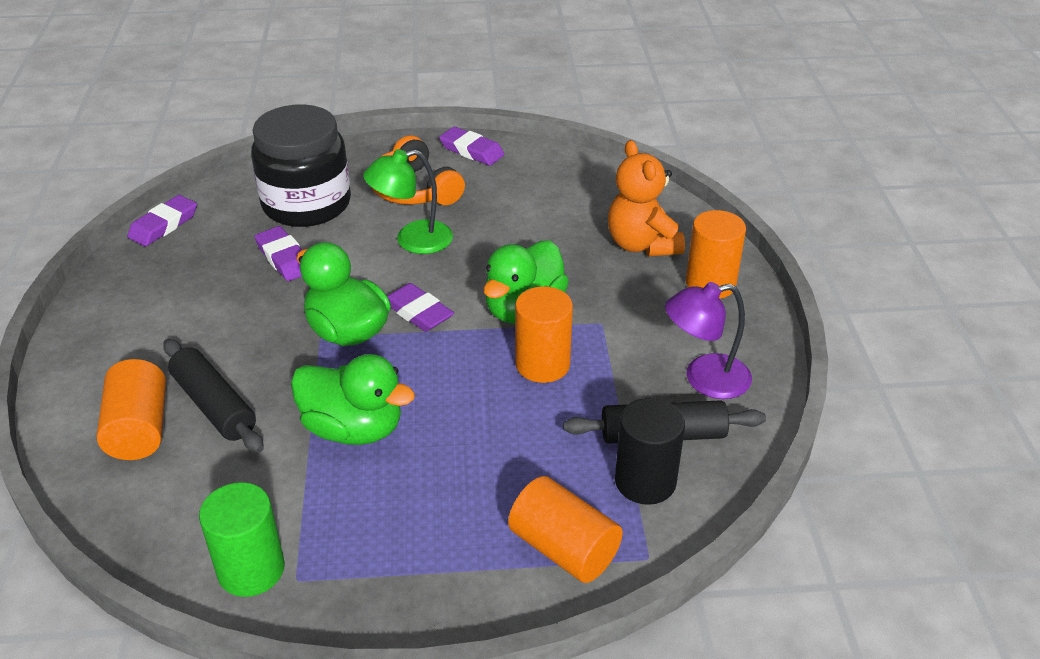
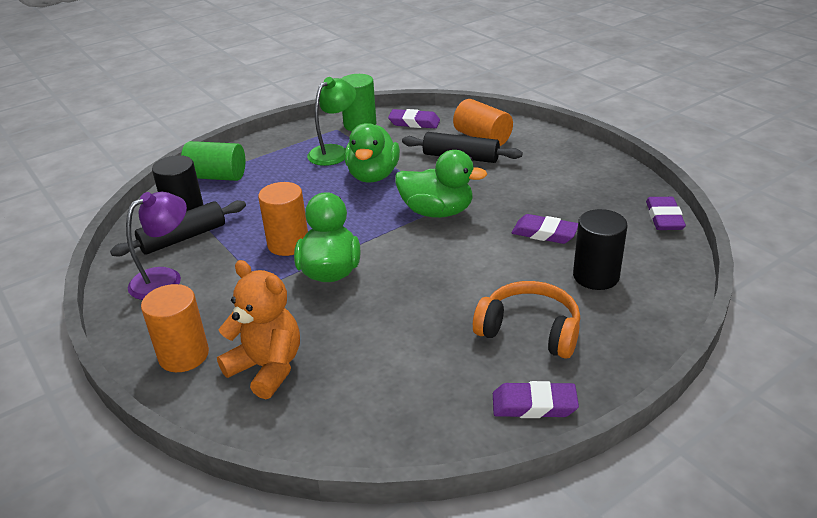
camera: 150 degrees right, 5 degrees down
(307, 204) = (596, 276): black jar -> black cylinder
(353, 429) = (373, 176): green duck -> green duck turned 75 degrees counterclockwise
(412, 240) = (471, 285): green lamp -> green lamp (334, 152)
(418, 312) = (405, 239): purple eraser -> purple eraser (414, 122)
(564, 548) = (217, 176): orange cylinder -> green cylinder

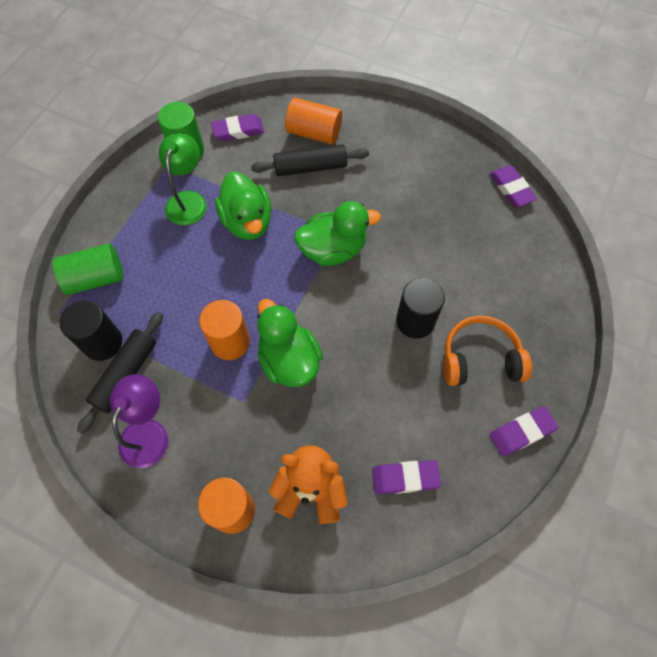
camera: 30 degrees left, 30 degrees up
(544, 233) = (433, 243): purple eraser -> purple eraser (405, 478)
(596, 276) = (496, 278): black cylinder -> black cylinder (415, 321)

